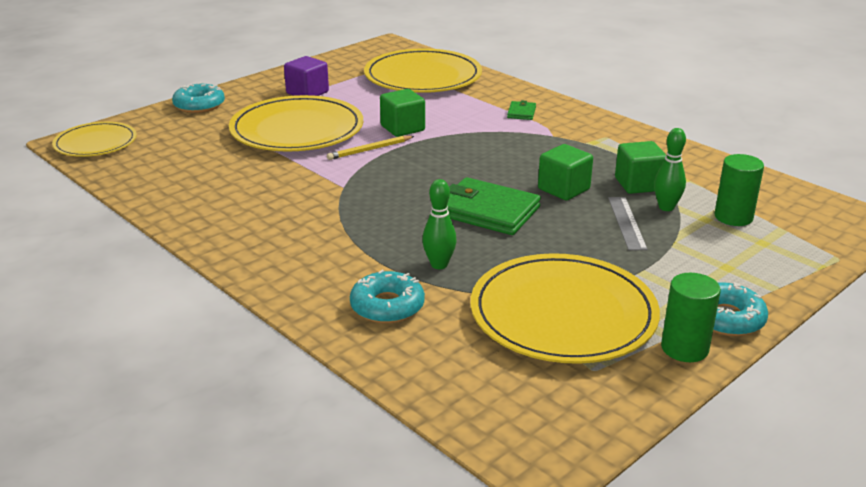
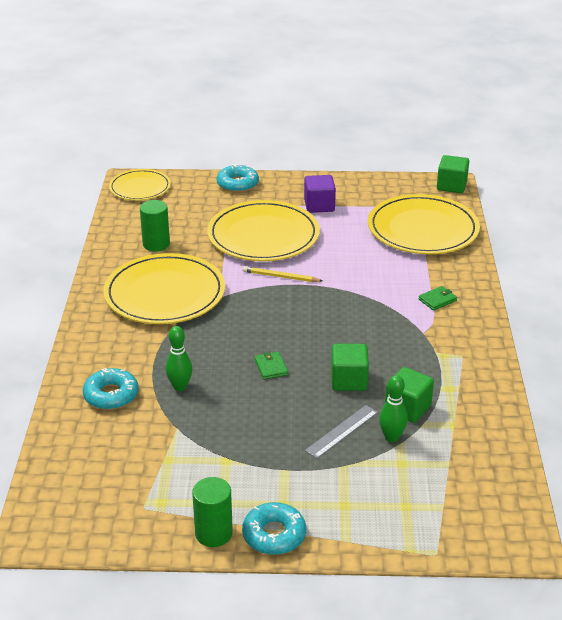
camera: 45 degrees right, 5 degrees up
(402, 128) = (330, 270): green cube -> green cube (451, 186)
(487, 211) = (271, 367): green wallet -> green wallet, size x0.46
(563, 314) = (189, 464): yellow plate -> yellow plate (165, 293)
(733, 217) = (424, 475): green cylinder -> green cylinder (156, 244)

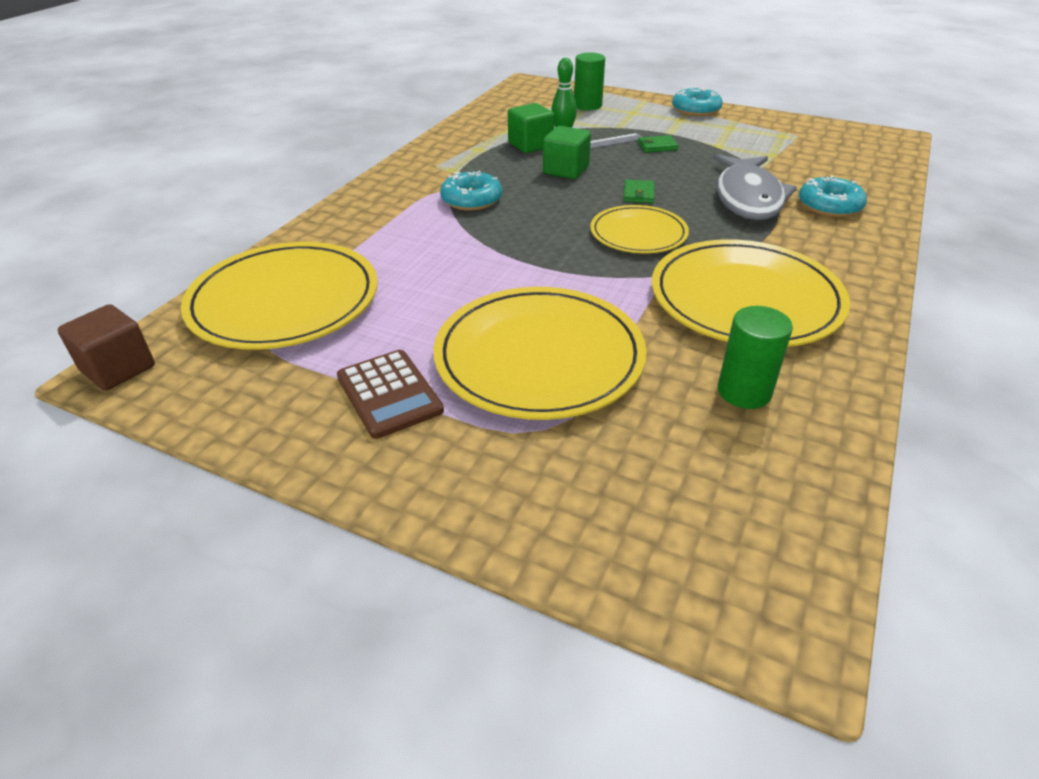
camera: 155 degrees left, 5 degrees up
(140, 188) = (759, 586): yellow plate -> yellow plate (638, 233)
(180, 387) = (748, 198): green bowling pin -> grey fish
(213, 533) = (742, 117): green cylinder -> green cylinder (587, 105)
(237, 184) = (505, 513): turquoise donut -> turquoise donut (471, 199)
(280, 277) = (560, 282): yellow pencil -> none
(319, 206) = (389, 394): purple cube -> brown calculator
(437, 300) = (393, 212): green wallet -> green wallet (657, 146)
(451, 186) = (118, 369): green cube -> brown cube

